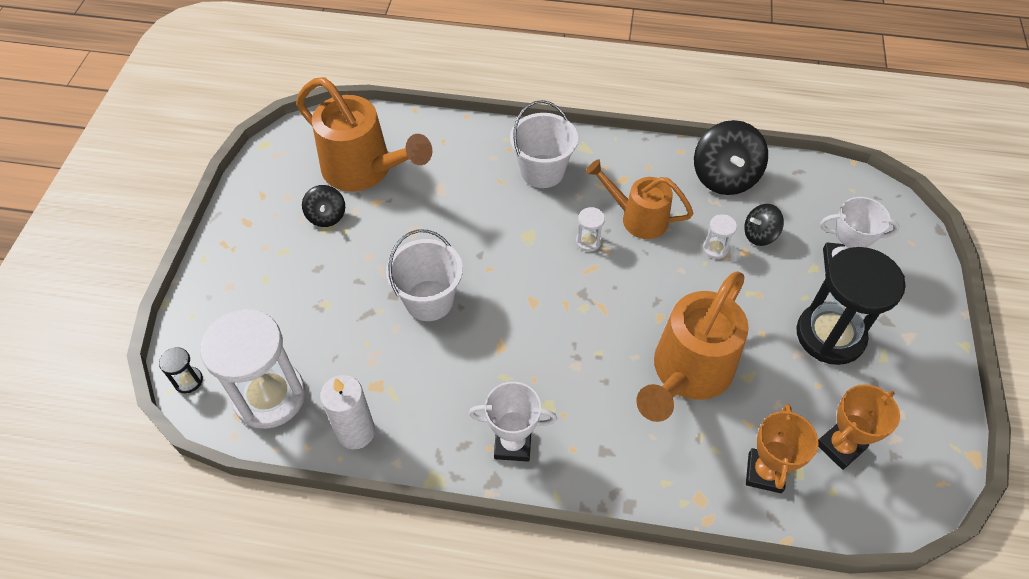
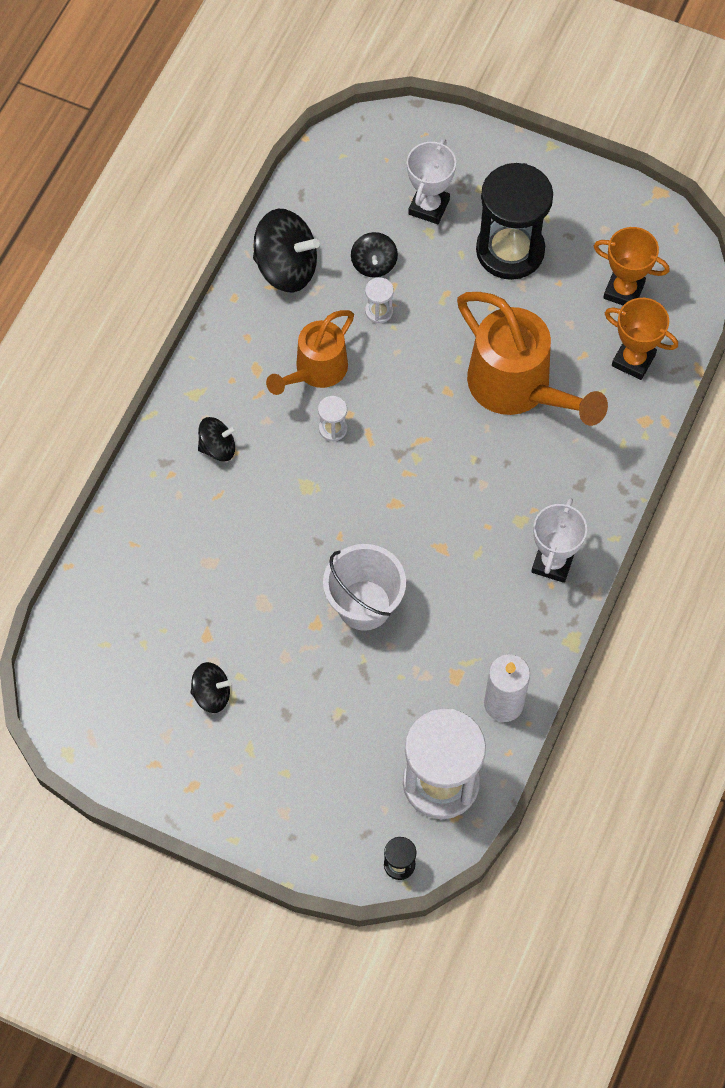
camera: 75 degrees left, 10 degrees up
(364, 170) = (152, 641): orange watering can -> none
(542, 171) = (218, 447): white bucket -> black spinning top
(840, 446) = (623, 291): orange trophy -> orange trophy turned 45 degrees counterclockwise

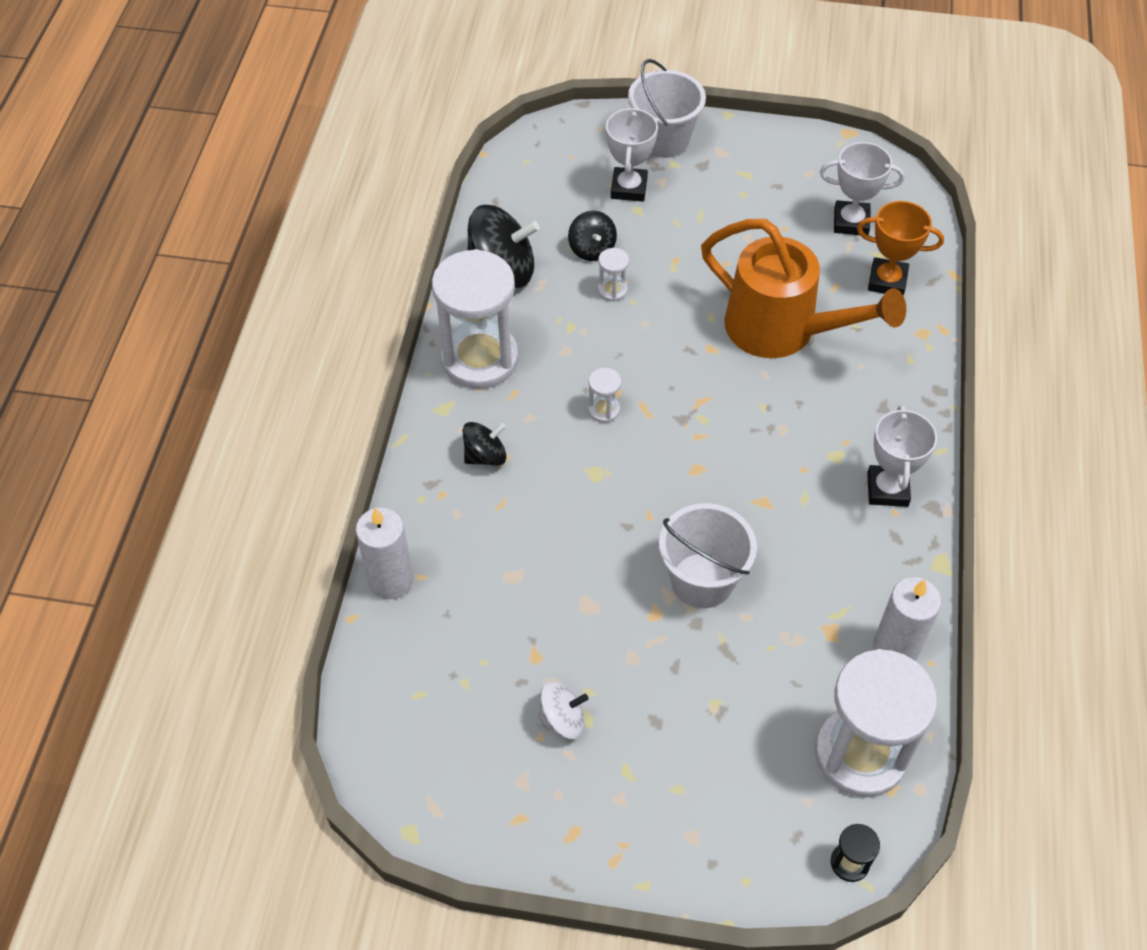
camera: 15 degrees left, 10 degrees down
(108, 541) = (391, 580): none -> white candle
(211, 694) = (562, 720): black spinning top -> white spinning top
(240, 353) = (480, 359): none -> white hourglass
(316, 371) = (566, 359): orange watering can -> none
(479, 161) = (663, 140): none -> white bucket
(510, 250) = (724, 210): black hourglass -> none
(623, 291) = (851, 222): orange trophy -> white trophy

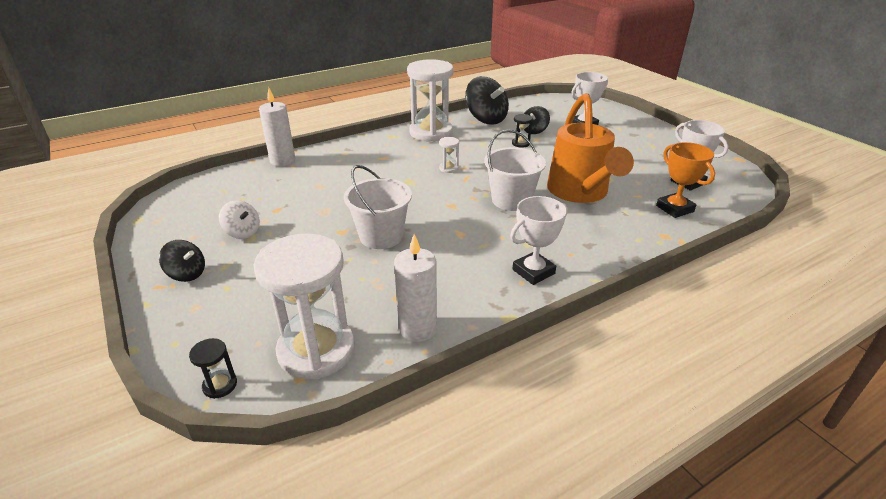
camera: 50 degrees right, 20 degrees down
(485, 456) = (379, 153): black spinning top -> black spinning top (187, 274)
(612, 290) = (520, 143): white hourglass -> black hourglass
(663, 140) = (626, 121): white bucket -> white bucket (511, 200)

